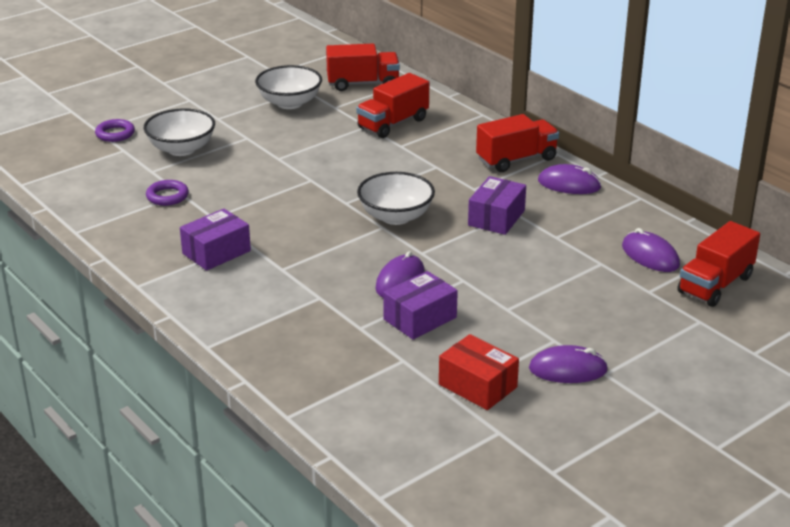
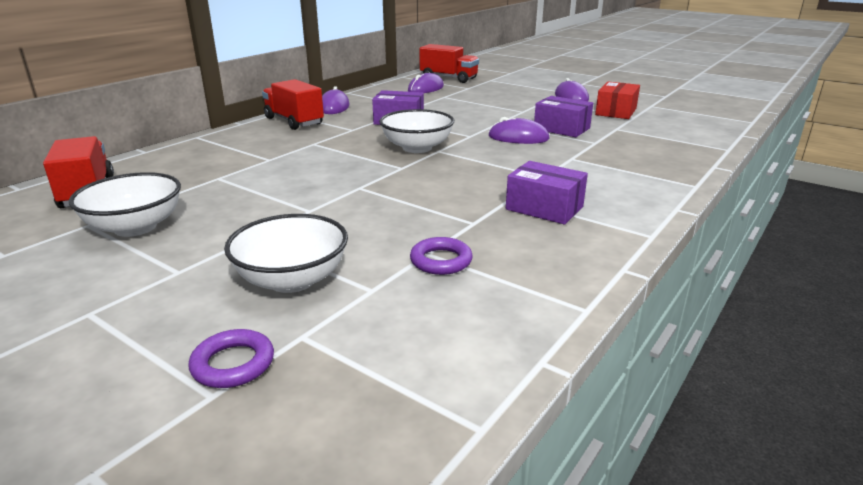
camera: 105 degrees left, 5 degrees down
(393, 124) = (214, 167): red truck -> none

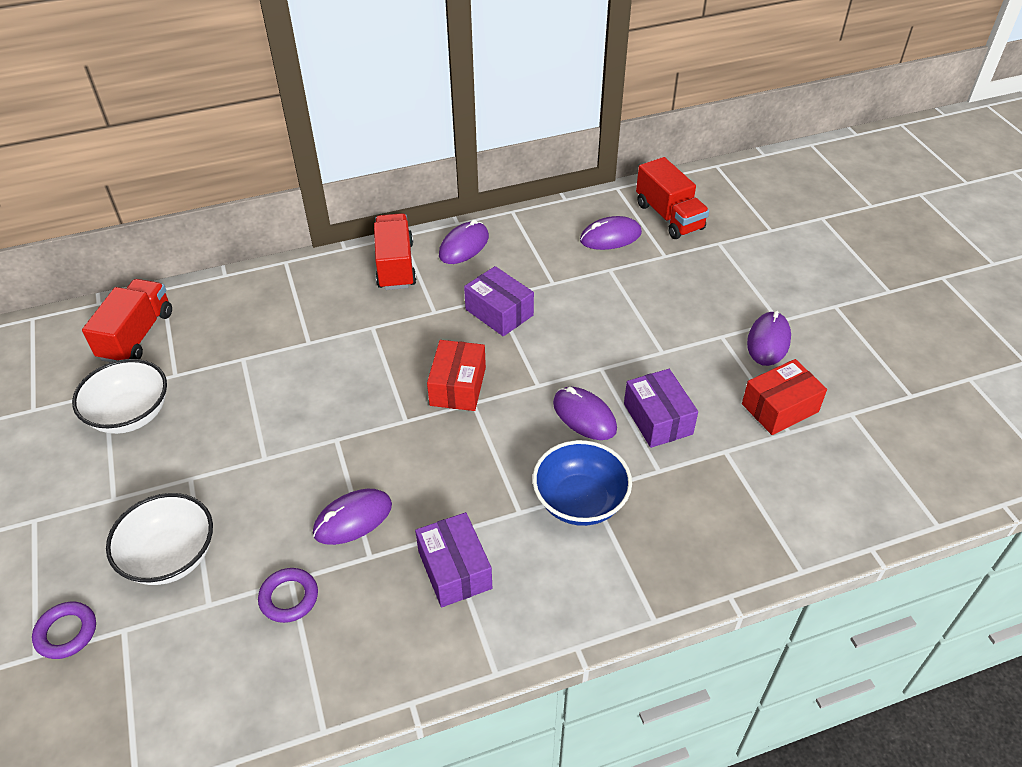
camera: 35 degrees right, 20 degrees up
(417, 148) = (457, 386): white bowl -> red box
(432, 212) = (353, 519): none -> purple mouse
(572, 163) = (580, 501): none -> blue bowl

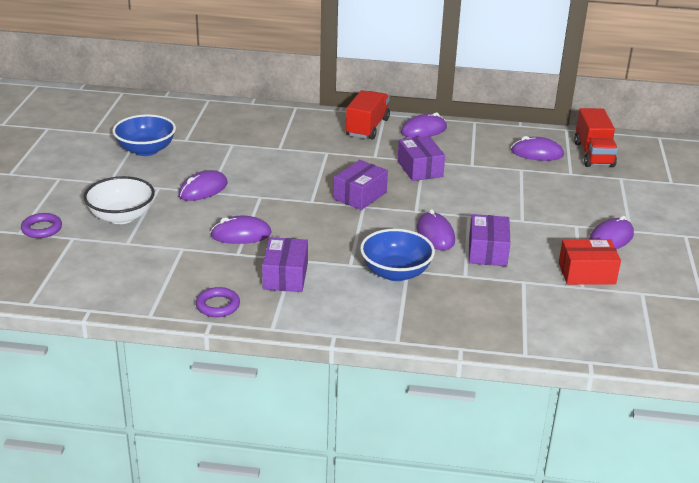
camera: 25 degrees right, 15 degrees down
(130, 415) = (146, 150): white bowl -> blue bowl
(137, 335) = (176, 116): red truck -> none
(254, 457) = (203, 189): none -> purple mouse
(289, 597) = (175, 255): purple ring -> purple ring (218, 305)
(457, 386) = (360, 195): red box -> purple box

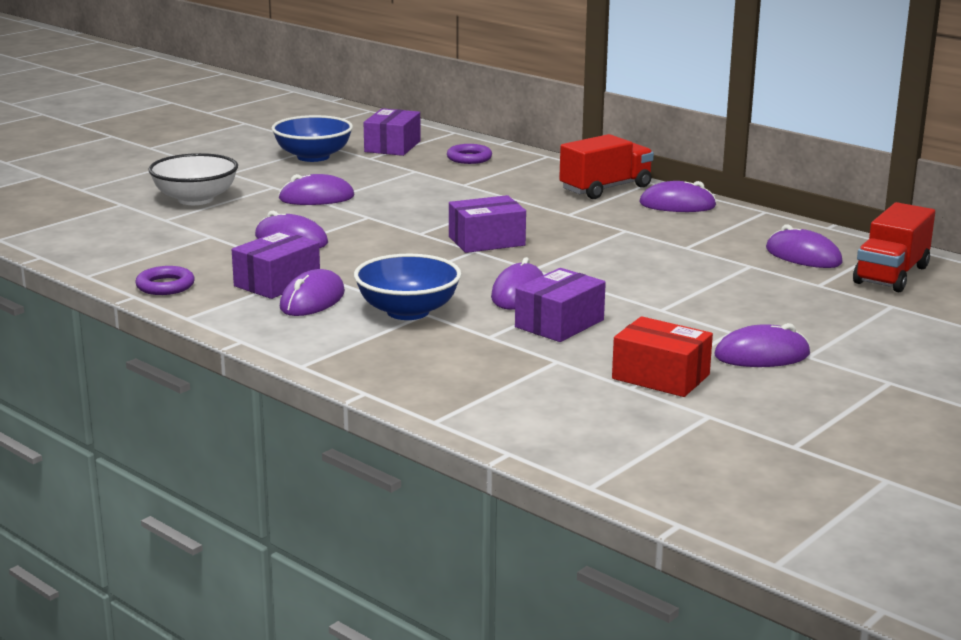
camera: 35 degrees right, 10 degrees down
(42, 229) = (105, 191): purple ring -> purple ring (469, 158)
(328, 283) = (312, 300): none -> purple mouse
(420, 169) = (607, 235): purple box -> purple box (392, 146)

